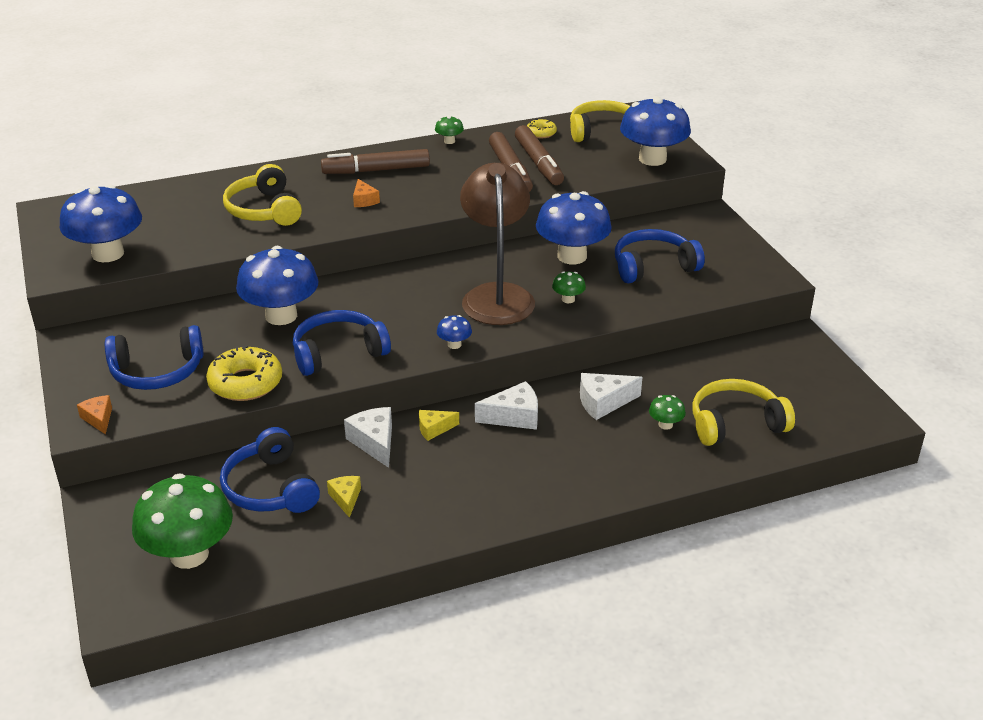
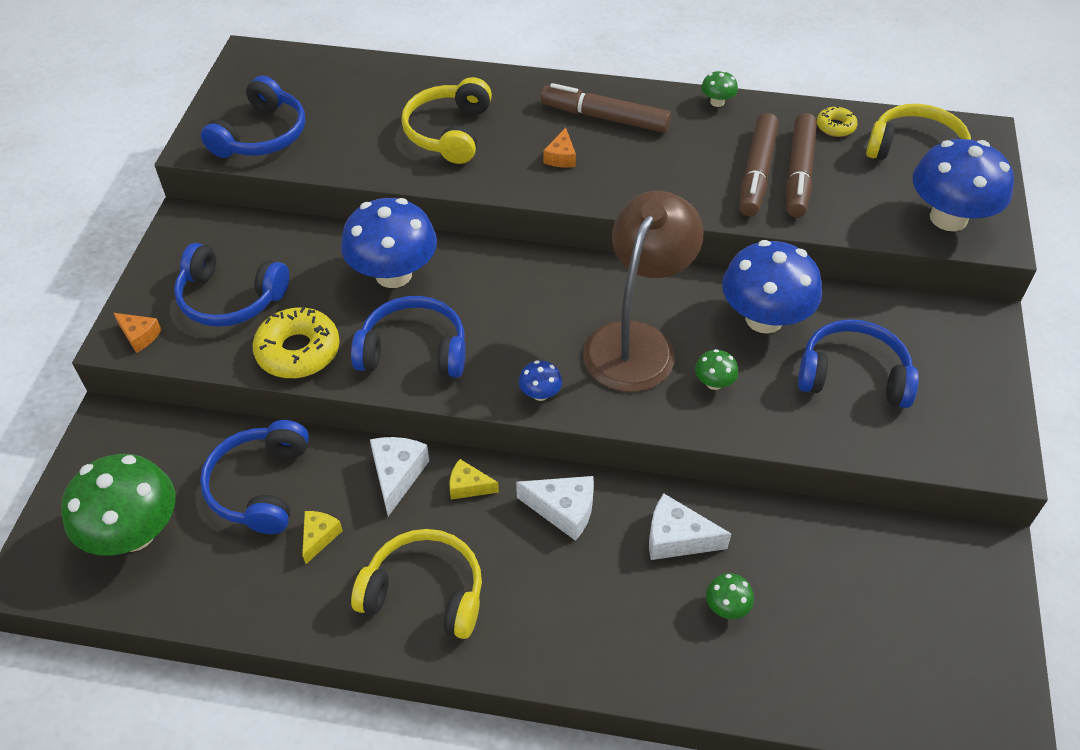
camera: 30 degrees right, 15 degrees up
(98, 419) = (139, 336): orange cheese -> orange cheese turned 120 degrees clockwise
(108, 254) = (262, 135): blue mushroom -> blue headphones
(735, 423) = (813, 648): yellow headphones -> yellow headphones (425, 592)

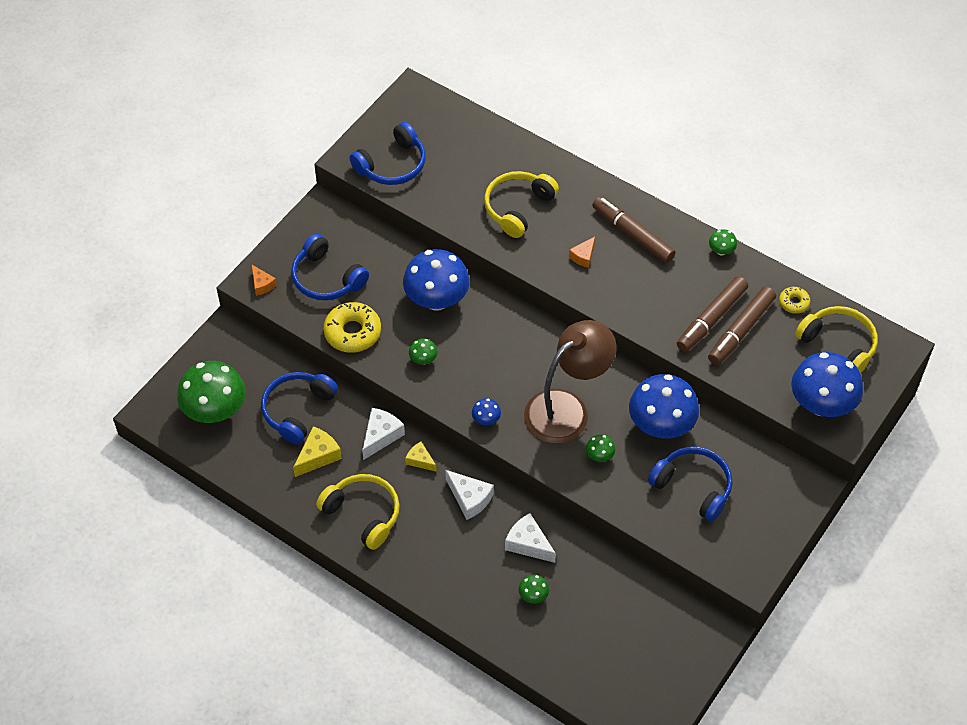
camera: 25 degrees right, 5 degrees up
(319, 537) = (318, 456): yellow cheese -> yellow cheese, size x1.57
(414, 350) = (423, 359): blue headphones -> green mushroom

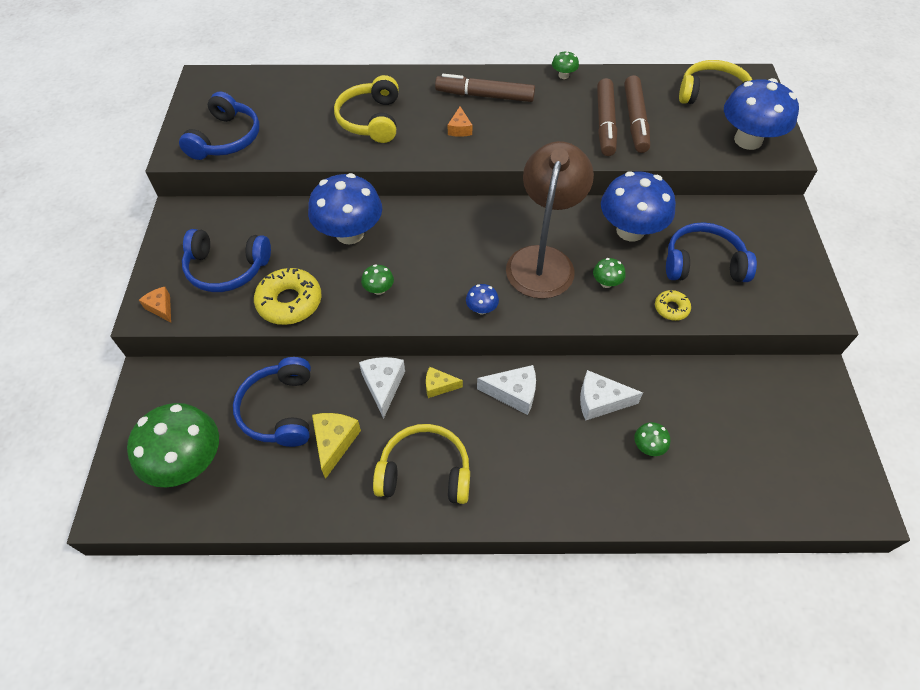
camera: 35 degrees left, 0 degrees up
(262, 284) = (161, 307): orange cheese -> orange cheese turned 150 degrees counterclockwise
(794, 303) = (652, 84): yellow donut -> yellow donut (671, 308)

